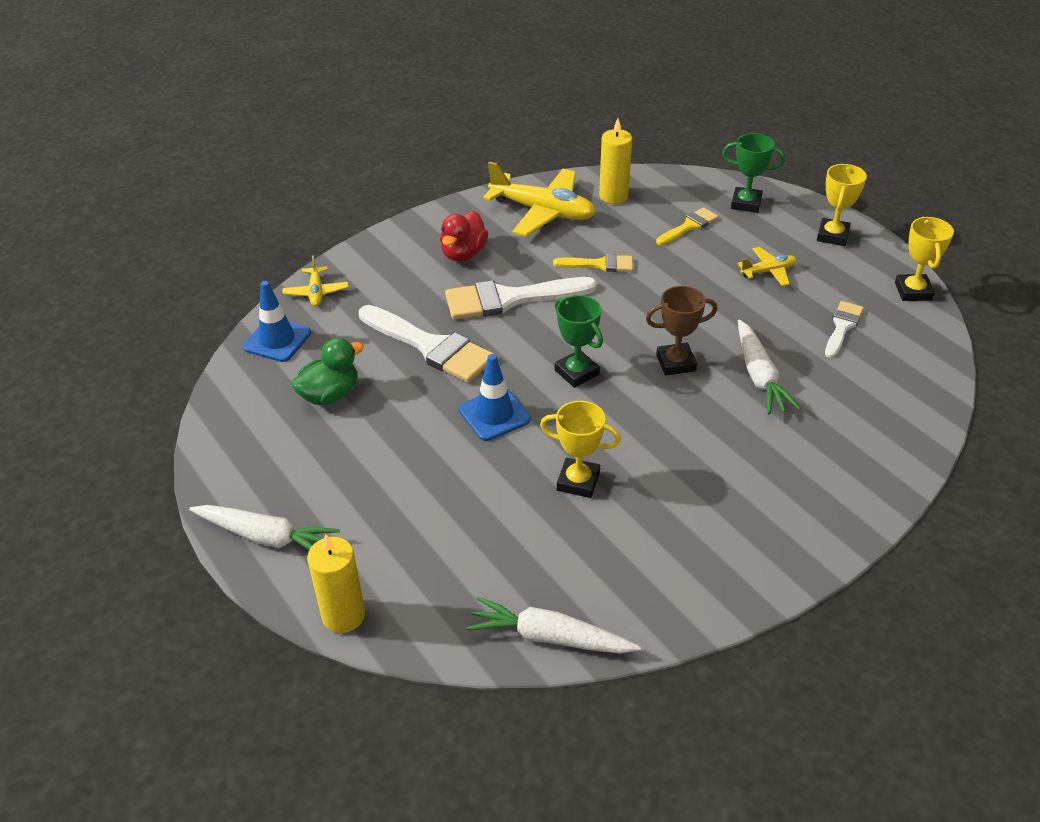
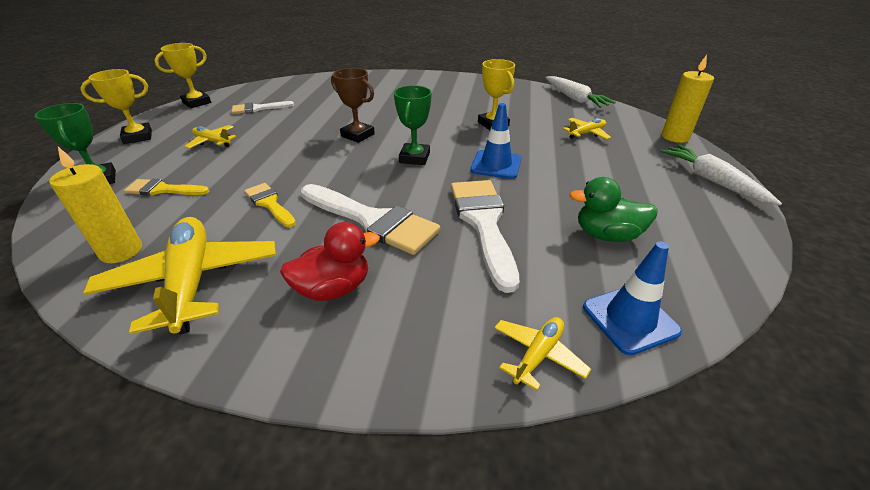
camera: 135 degrees left, 5 degrees down
(456, 541) = (586, 133): none -> yellow plane
(759, 376) = (336, 113): white carrot -> none

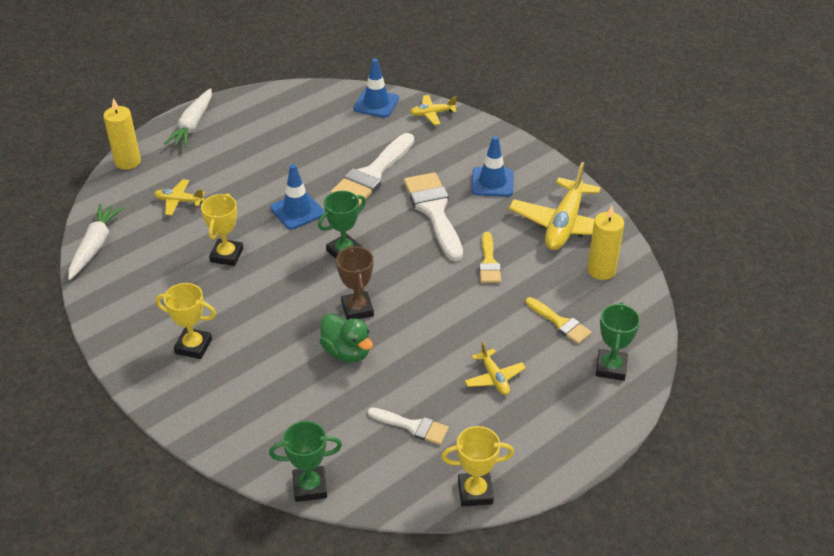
camera: 140 degrees left, 5 degrees up
(138, 137) = (565, 435): yellow trophy -> yellow trophy (193, 346)
(299, 80) = (310, 487): none -> green trophy
(333, 288) = (492, 182): red duck -> blue traffic cone
(607, 235) = (319, 134): green duck -> green duck (347, 352)

